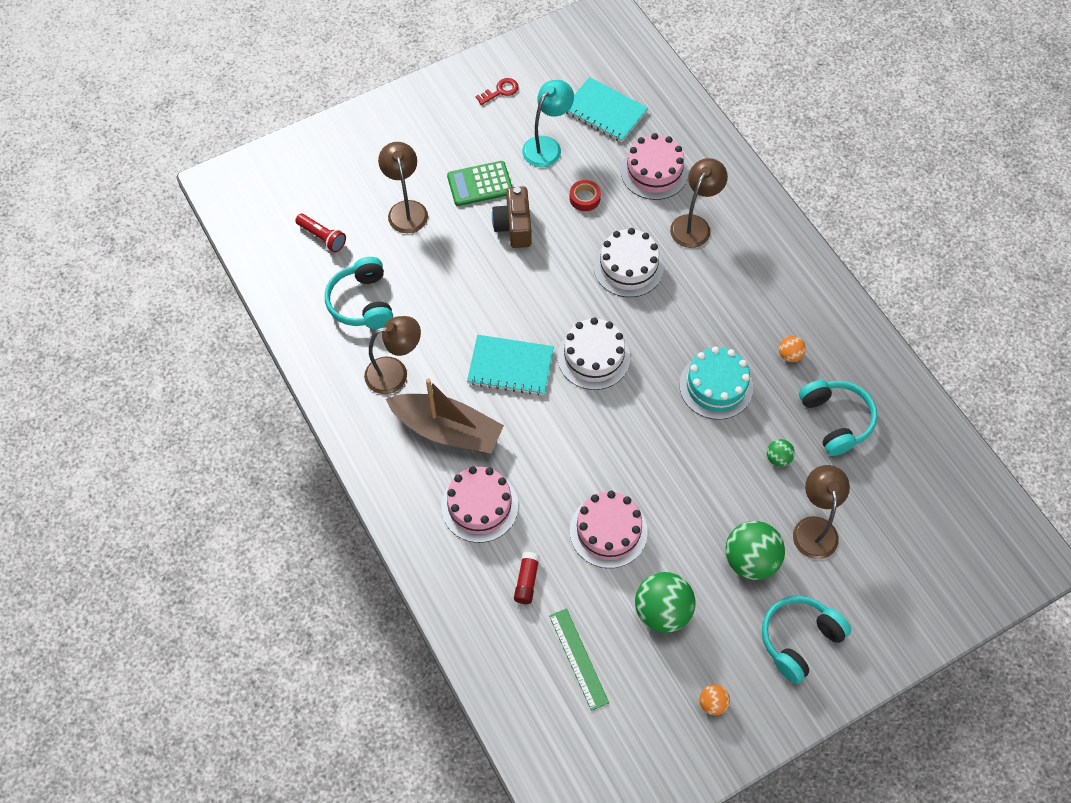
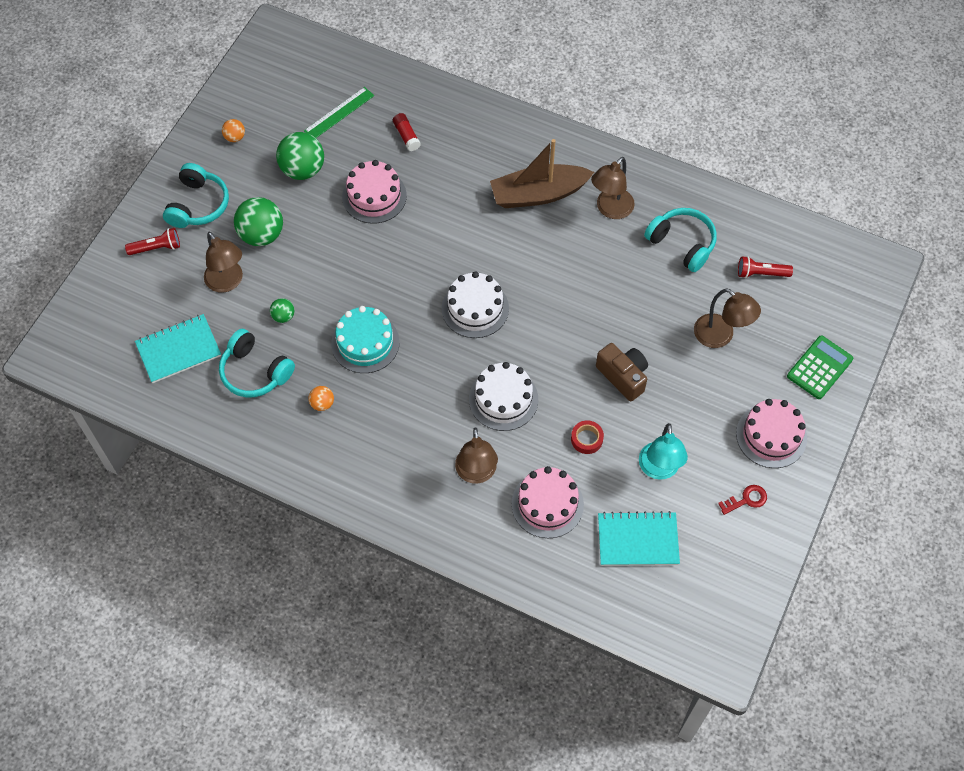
camera: 145 degrees right, 0 degrees up
(479, 506) = (474, 161): pink cake -> pink cake (771, 435)
(480, 184) = (683, 396): green calculator -> green calculator (819, 367)
(500, 91) = (746, 499): red key -> red key turned 135 degrees counterclockwise
(510, 366) = (531, 264): turquoise notebook -> turquoise notebook (178, 350)
(578, 658) = (339, 113): green ruler -> green ruler turned 75 degrees counterclockwise
(869, 615) = (156, 248): none -> red flashlight

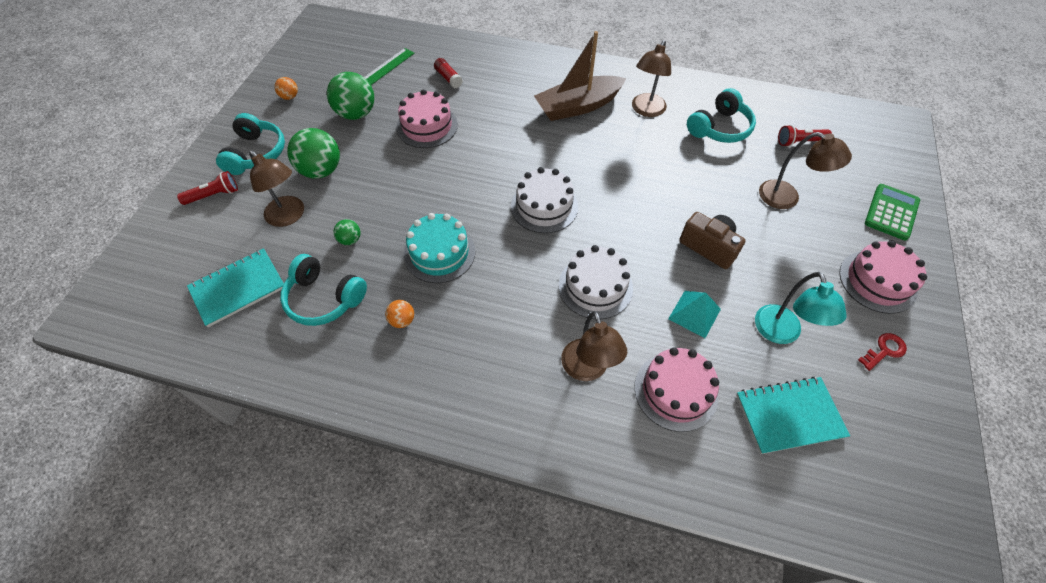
camera: 10 degrees left, 5 degrees down
(586, 439) = (694, 314): red tape -> turquoise pyramid
(682, 243) = (719, 128): turquoise headphones -> turquoise headphones turned 105 degrees clockwise

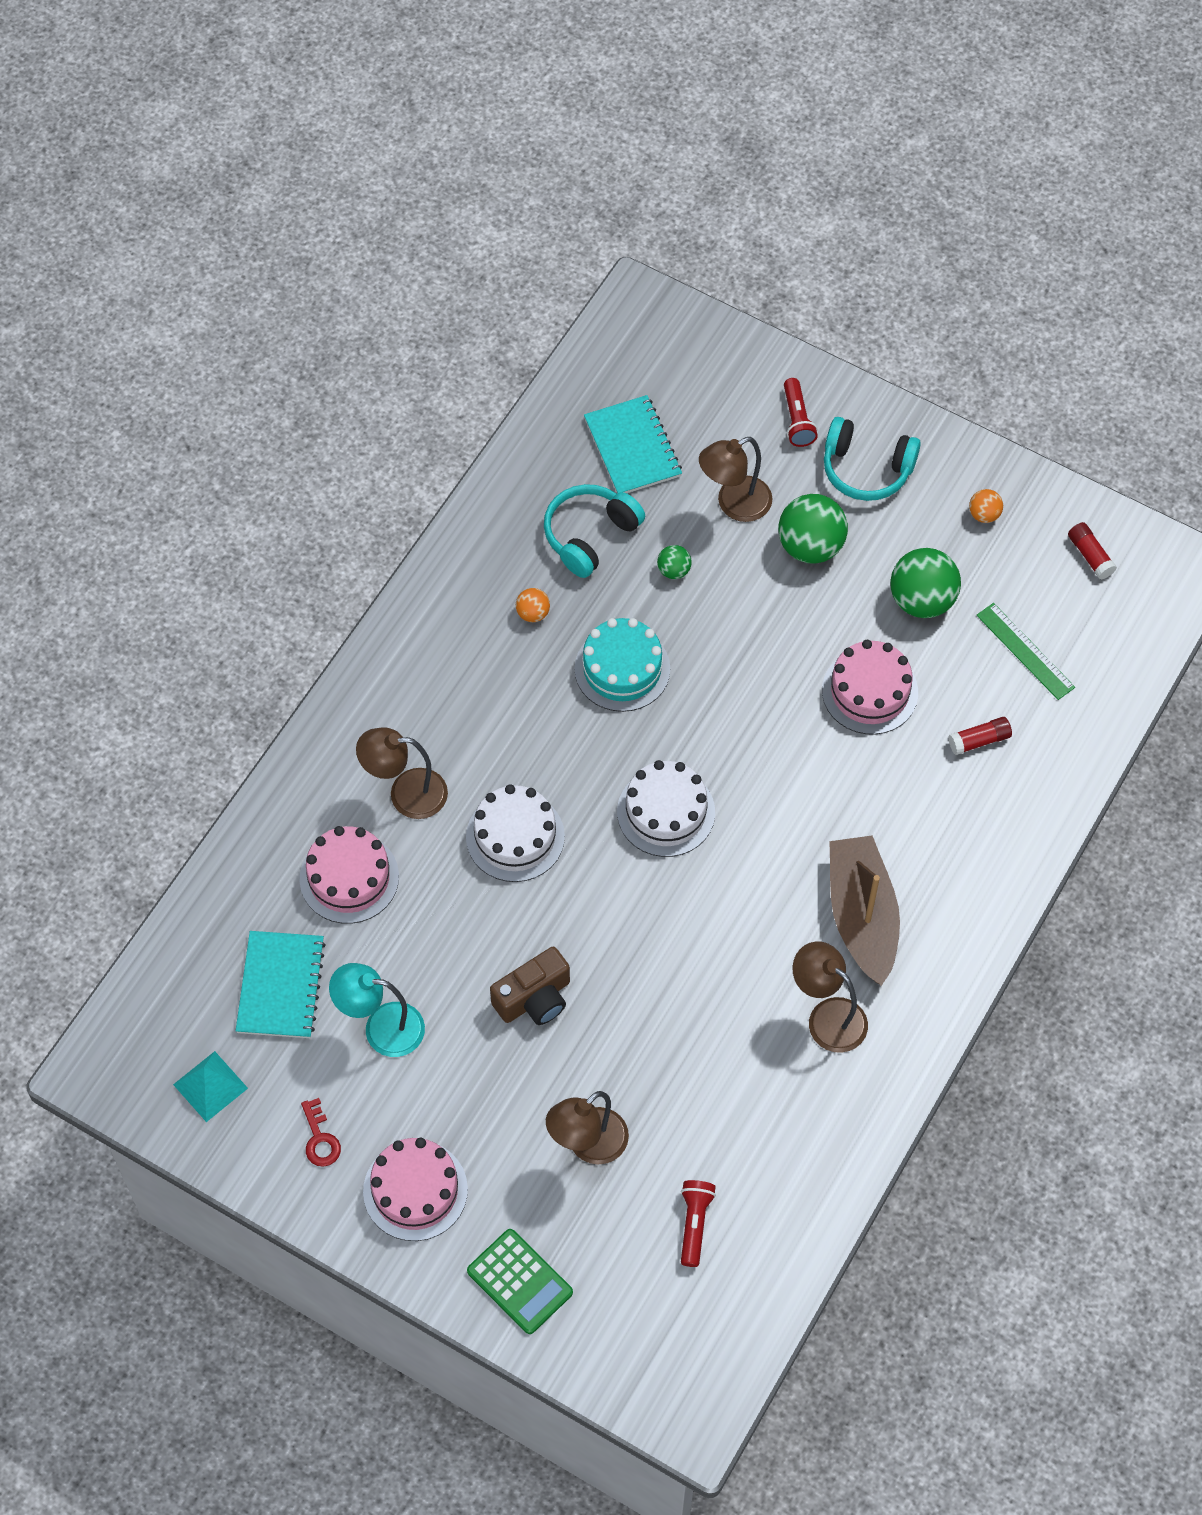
camera: 105 degrees right, 5 degrees up
(315, 53) = (1090, 555): none -> red glue stick
(694, 314) = (440, 938): turquoise pyramid -> turquoise pyramid (210, 1086)
(719, 128) = (757, 1114): turquoise headphones -> none

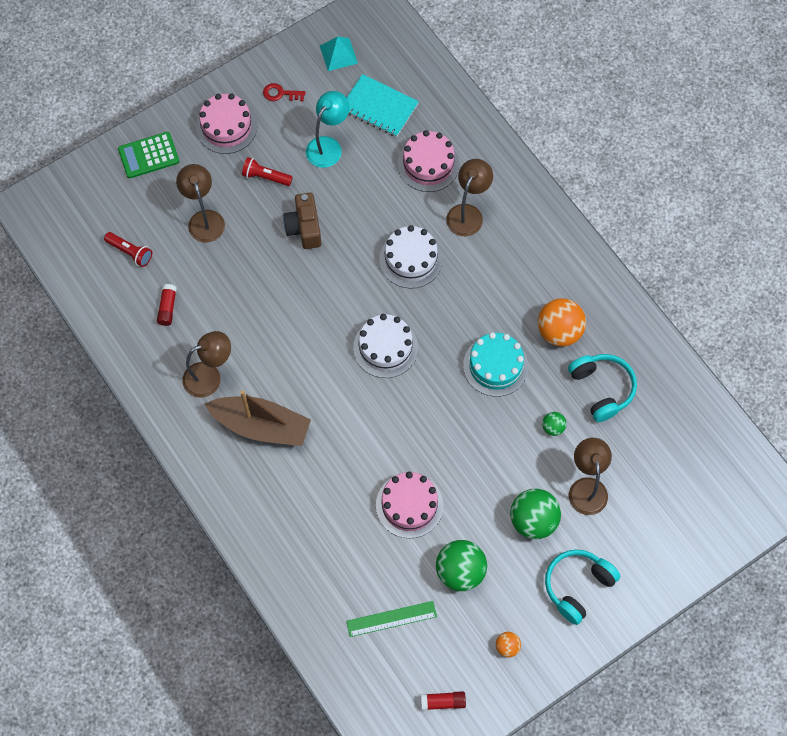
camera: 115 degrees right, 5 degrees up
(533, 613) = (559, 331): orange ball -> orange ball, size x2.03
(632, 447) = (659, 444): turquoise notebook -> none
(797, 420) = (636, 560): red flashlight -> red flashlight (265, 177)
(979, 740) = (342, 555): red glue stick -> red glue stick (167, 308)

